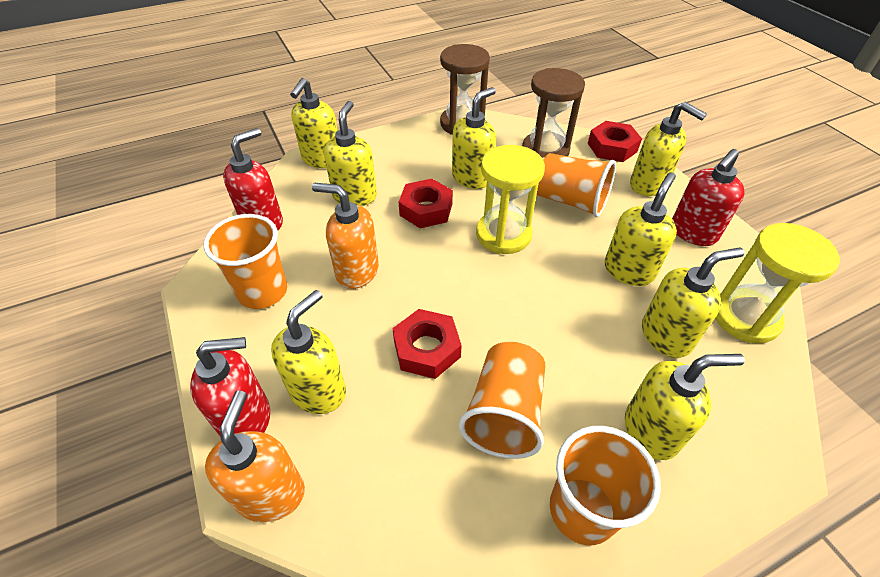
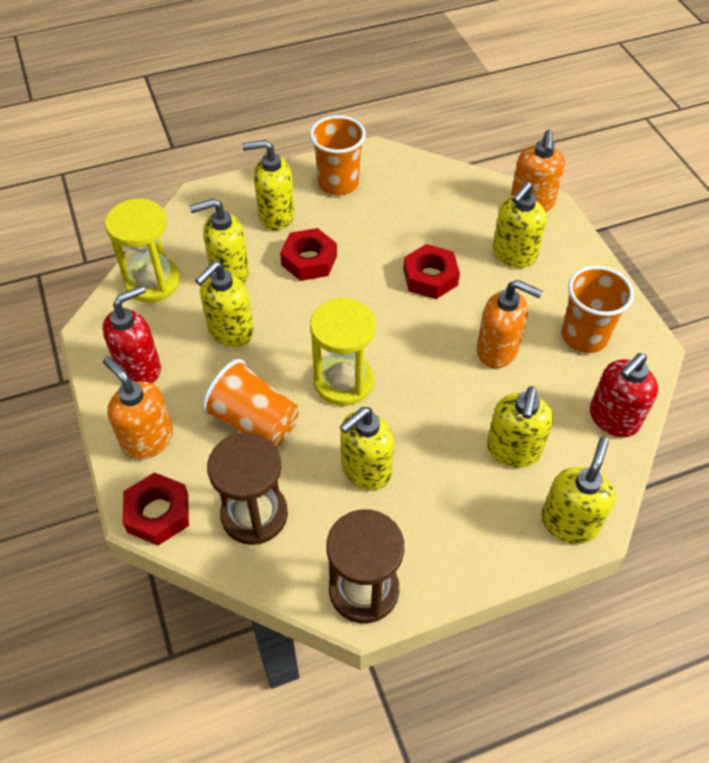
camera: 175 degrees left, 5 degrees up
(246, 418) = (562, 241): red soap dispenser -> none
(426, 209) = (426, 422): red nut -> red nut (309, 260)
(504, 413) = (375, 232): orange cup -> none
(648, 185) = (147, 439): yellow soap dispenser -> orange soap dispenser

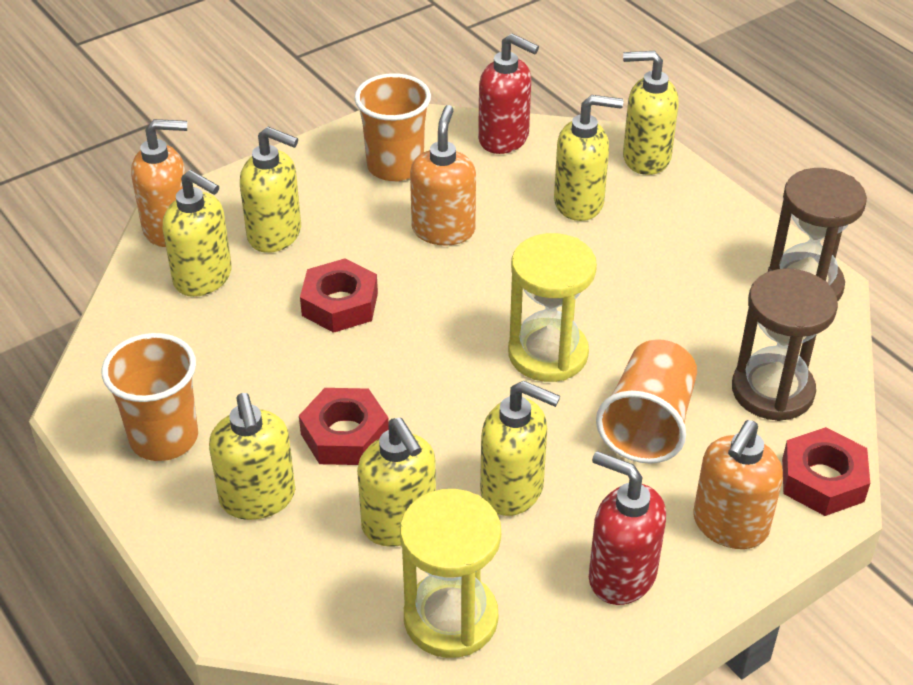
camera: 105 degrees left, 10 degrees down
(365, 470) = (664, 310): yellow soap dispenser -> yellow soap dispenser (203, 278)

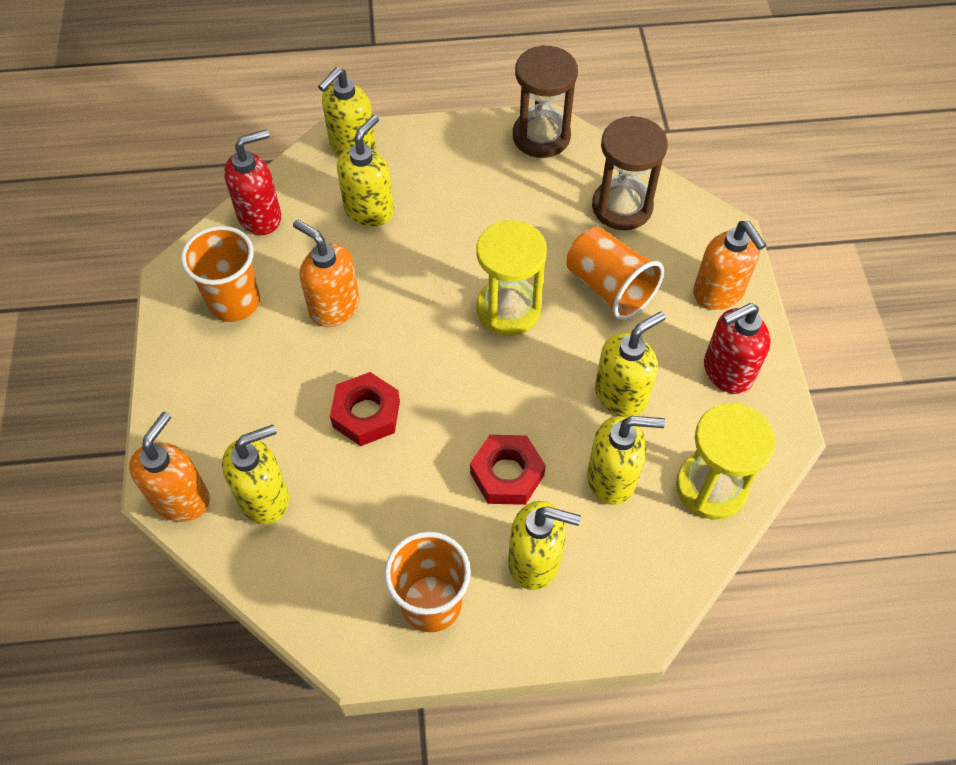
camera: 60 degrees left, 15 degrees up
(275, 234) = (251, 422): yellow soap dispenser -> none
(822, 480) = (709, 225): red nut -> none

